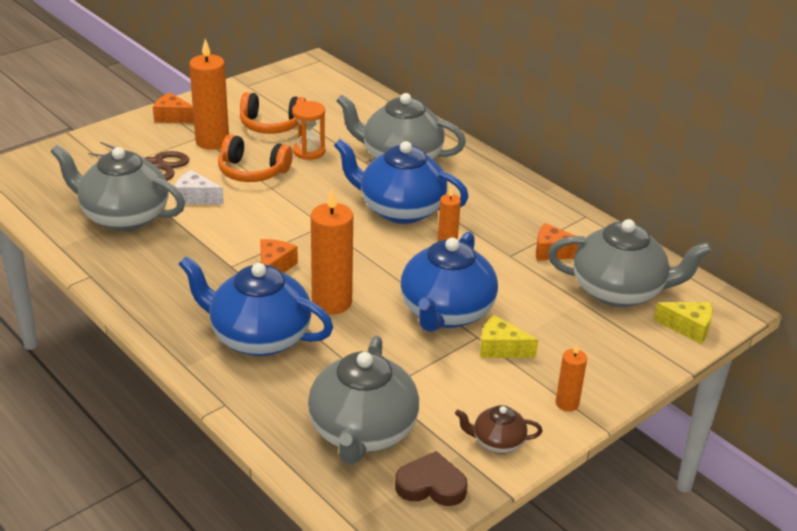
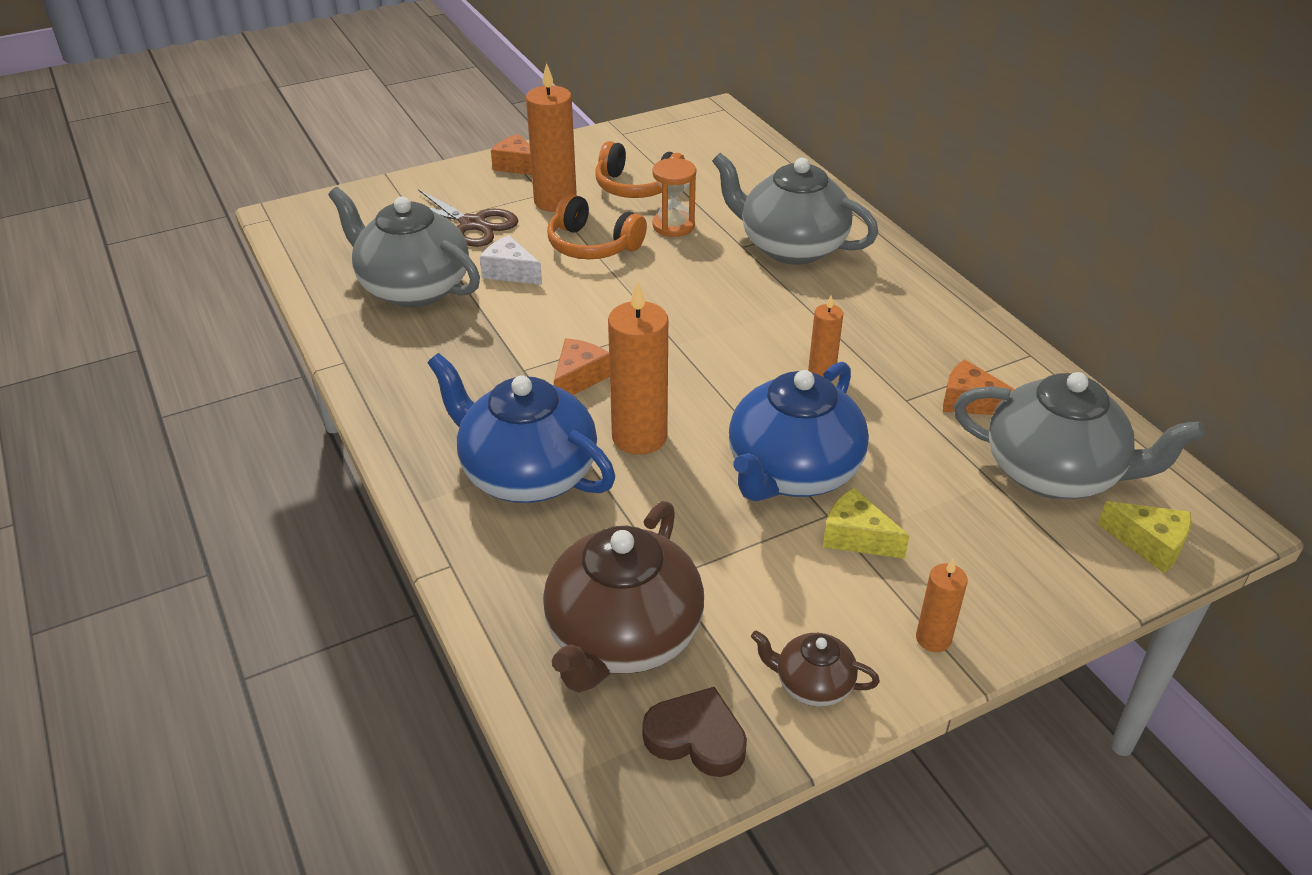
camera: 15 degrees right, 5 degrees up
(362, 432) = (622, 637): grey teapot -> brown teapot
(400, 209) = (770, 317): blue teapot -> none

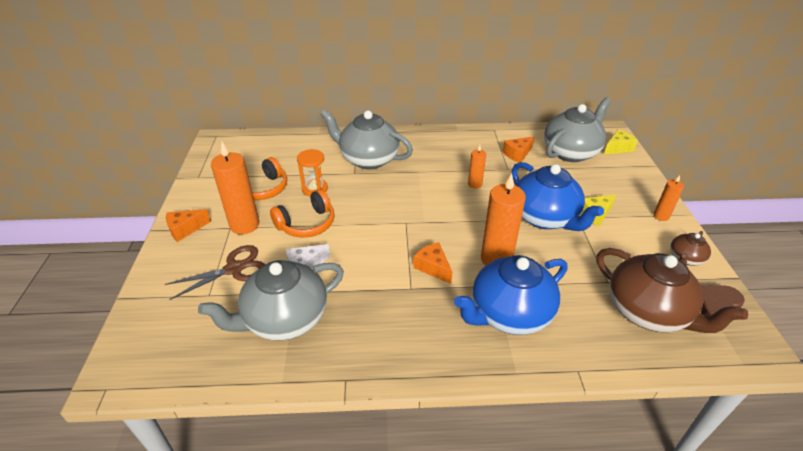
camera: 65 degrees left, 0 degrees up
(790, 247) = (368, 159): grey teapot -> grey teapot turned 60 degrees clockwise

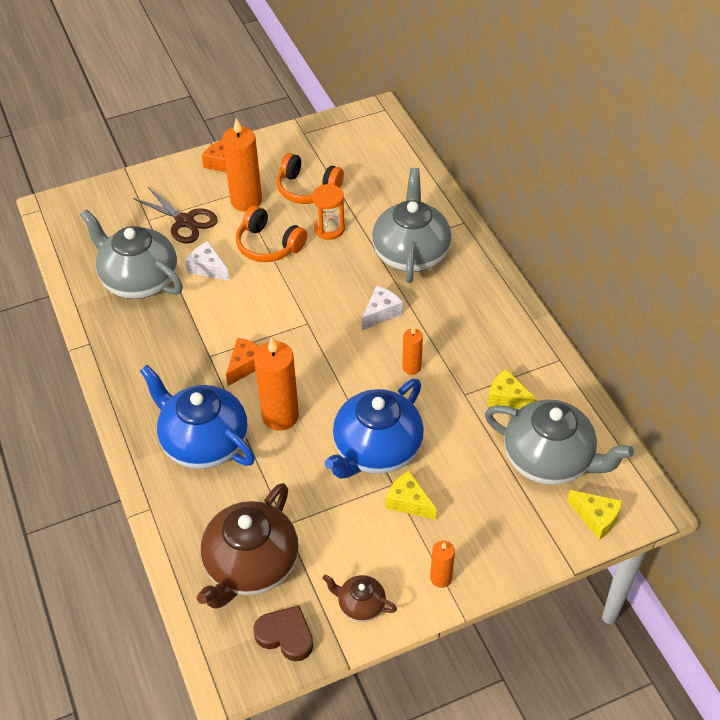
camera: 70 degrees right, 10 degrees up
(416, 185) = (381, 313): none -> white cheese
(517, 154) = (507, 398): orange cheese -> yellow cheese

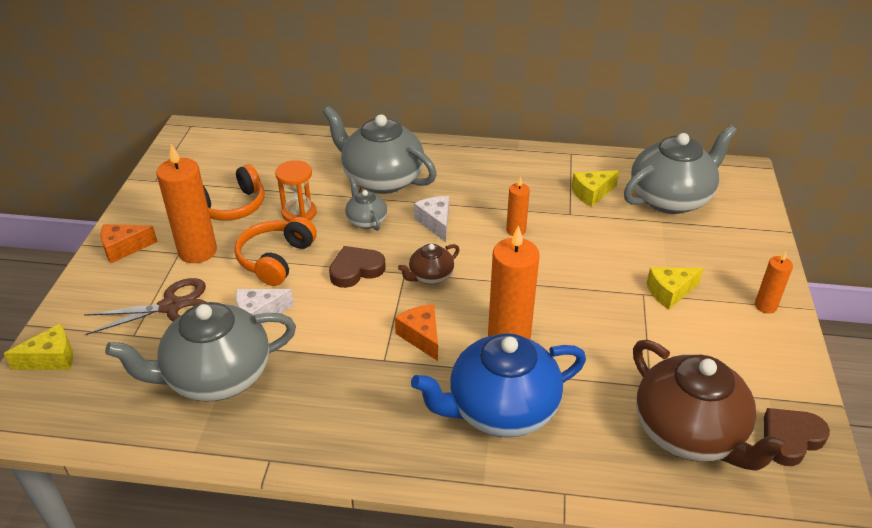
camera: 60 degrees left, 10 degrees down
(268, 245) = (276, 259): orange headphones -> orange headphones turned 135 degrees clockwise
(290, 294) = (356, 270): none -> brown heart
(351, 271) = (366, 220): none -> grey teapot
(360, 605) = (774, 369): brown teapot -> brown teapot (430, 276)
(376, 450) = (597, 289): blue teapot -> none
(596, 518) = (743, 200): yellow cheese -> yellow cheese (51, 358)

